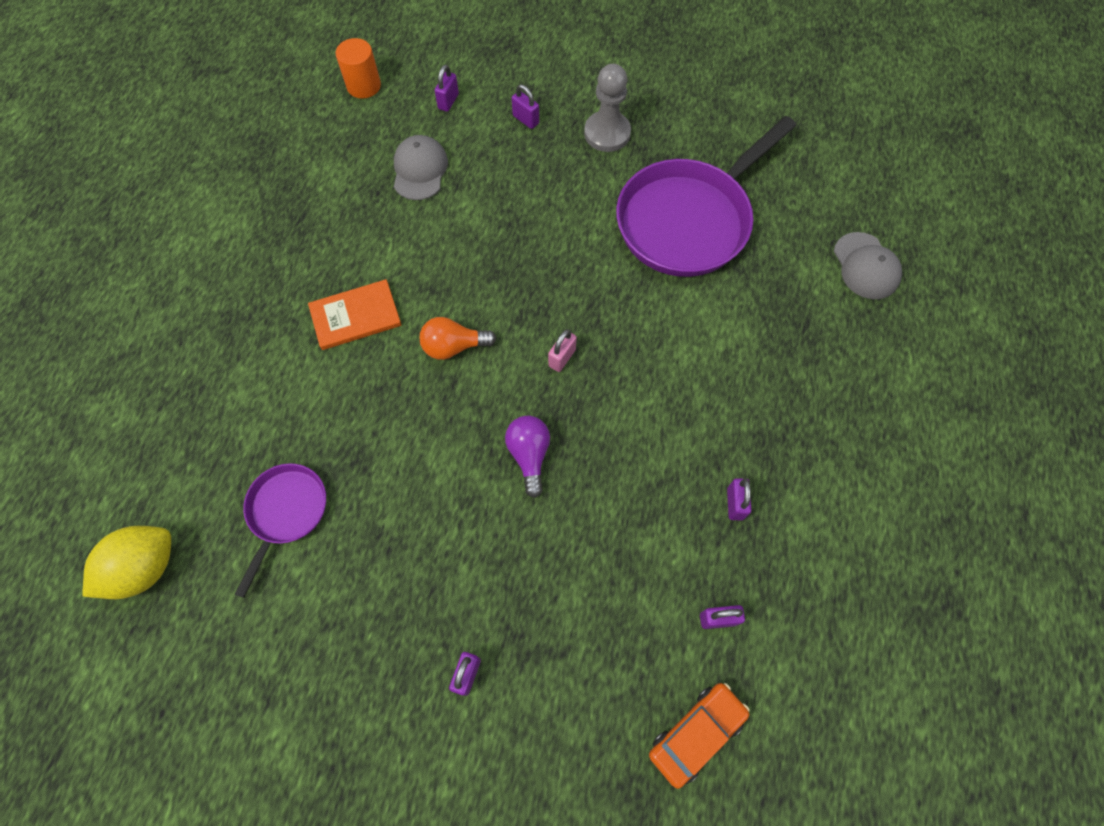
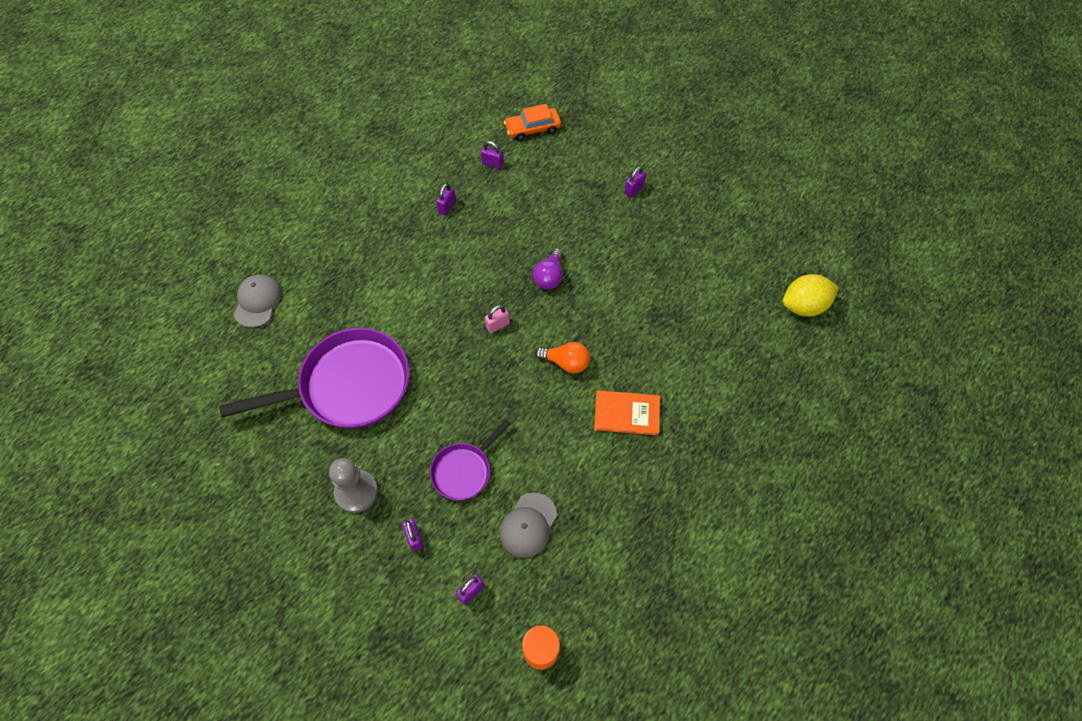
camera: 155 degrees left, 5 degrees down
(286, 512) = (710, 303): purple pan -> purple pan (464, 470)

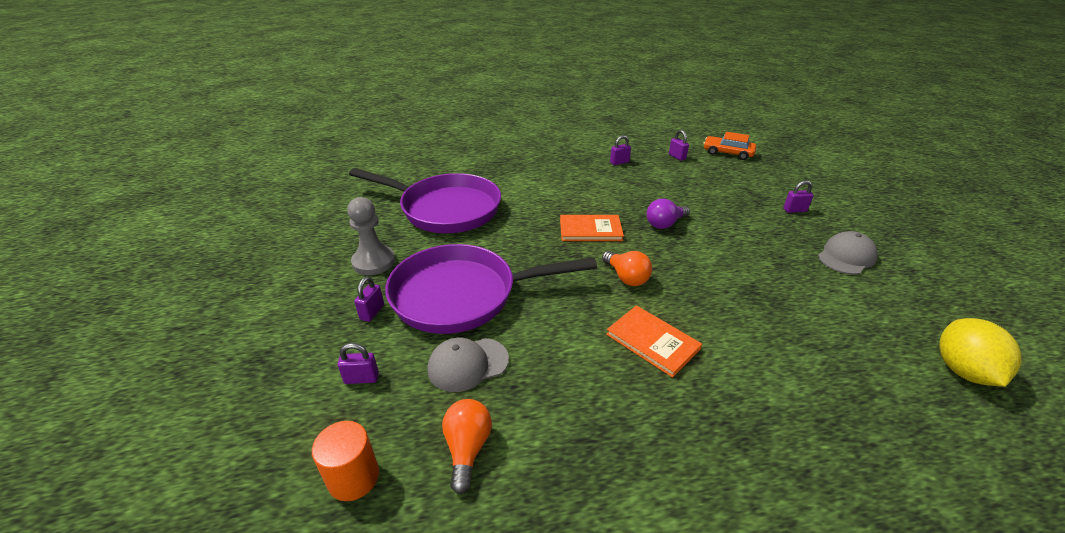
camera: 40 degrees right, 25 degrees down
(258, 301) = (446, 152): grey cap -> grey cap (846, 256)
(464, 470) = (462, 295): purple pan -> purple pan, size x1.93
(497, 325) = (590, 230): pink padlock -> orange book
(585, 580) = (467, 448): none -> orange light bulb
(804, 306) = (962, 370): yellow lemon -> yellow lemon turned 75 degrees clockwise

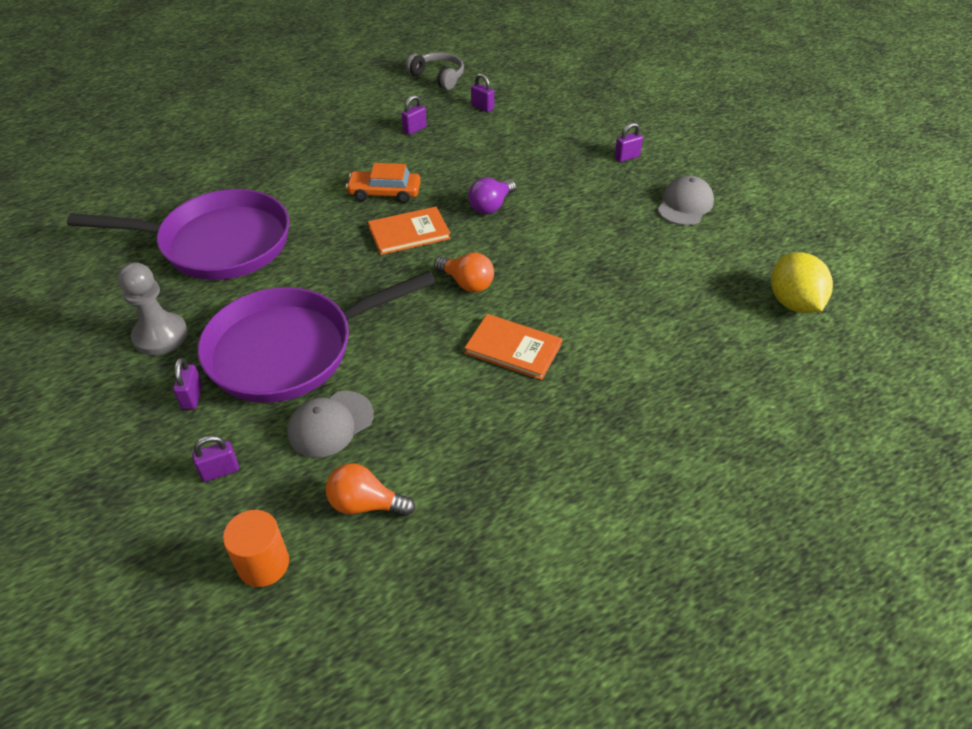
camera: 20 degrees left, 10 degrees up
(467, 448) = (365, 504): orange light bulb -> orange light bulb turned 60 degrees counterclockwise
(648, 133) = (438, 77): none -> grey headphones
(728, 153) = (540, 90): orange car -> orange car (385, 193)

